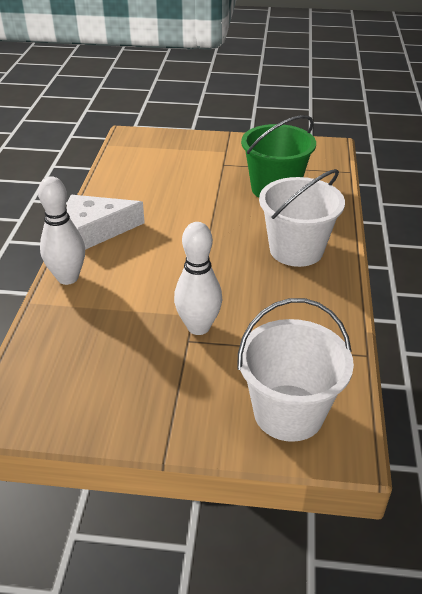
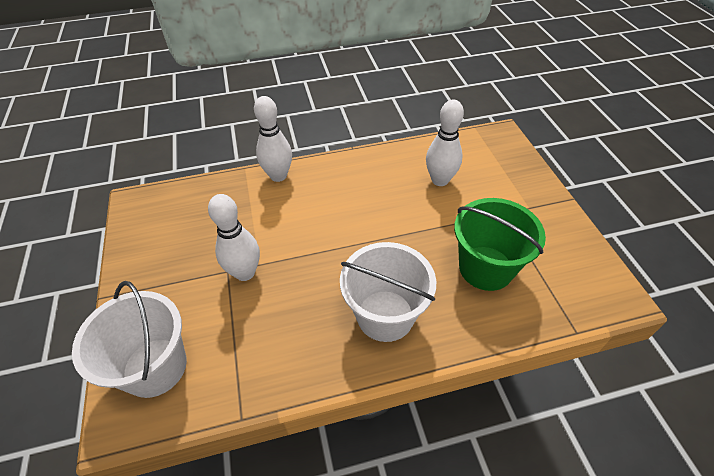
camera: 70 degrees right, 10 degrees up
(97, 230) = (345, 168): white cheese -> none
(161, 181) = (440, 180): none -> white bowling pin

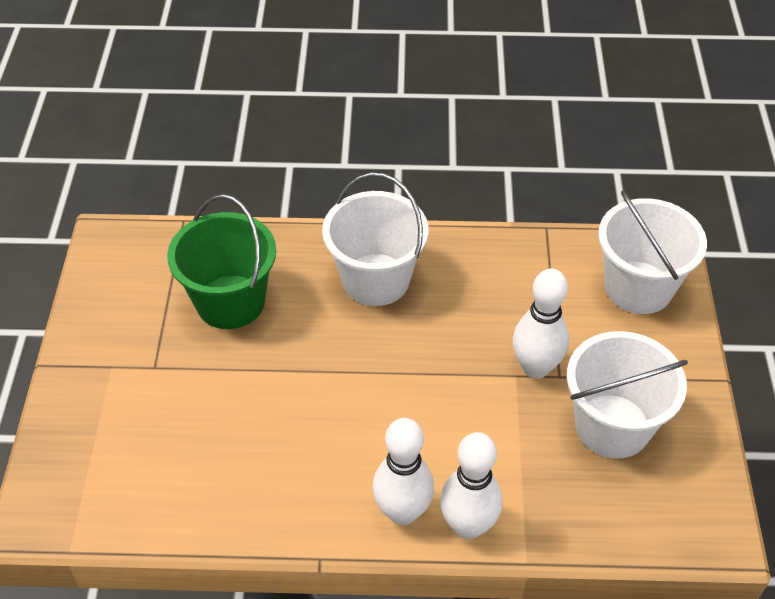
camera: 165 degrees left, 0 degrees up
(191, 245) = (612, 426): none -> white bucket
(440, 180) = (207, 445): white bowling pin -> white bowling pin (402, 512)

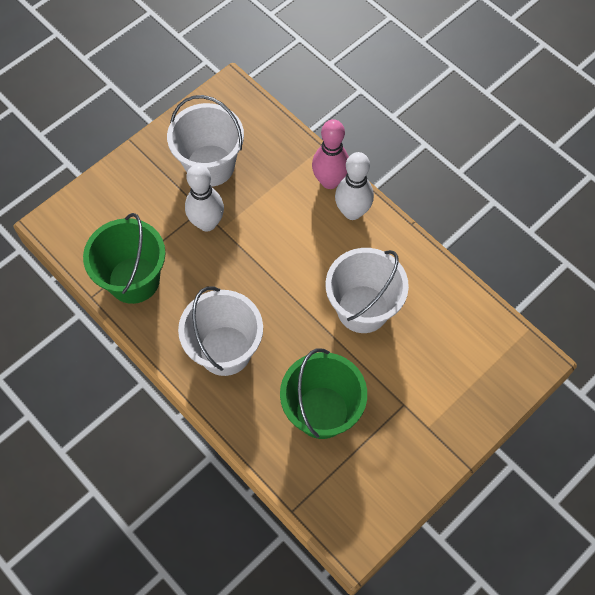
camera: 135 degrees left, 15 degrees up
(468, 526) = (330, 181): white bowling pin -> pink bowling pin
(530, 267) = (134, 280): none -> green bucket
(638, 287) = (98, 217): white bucket -> white bucket (363, 309)

